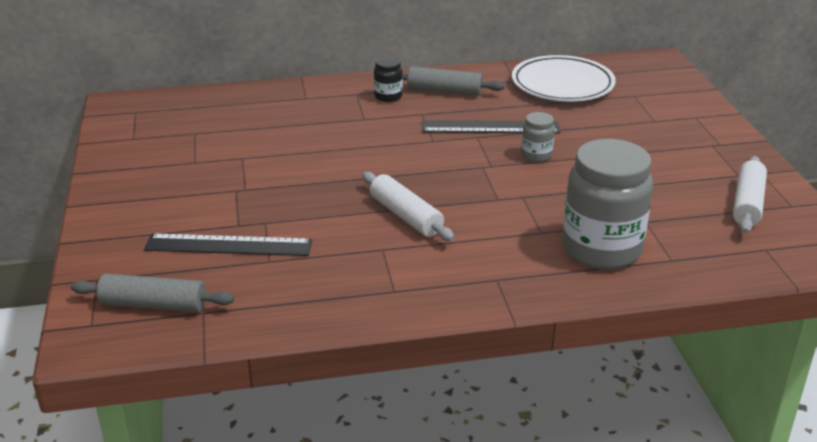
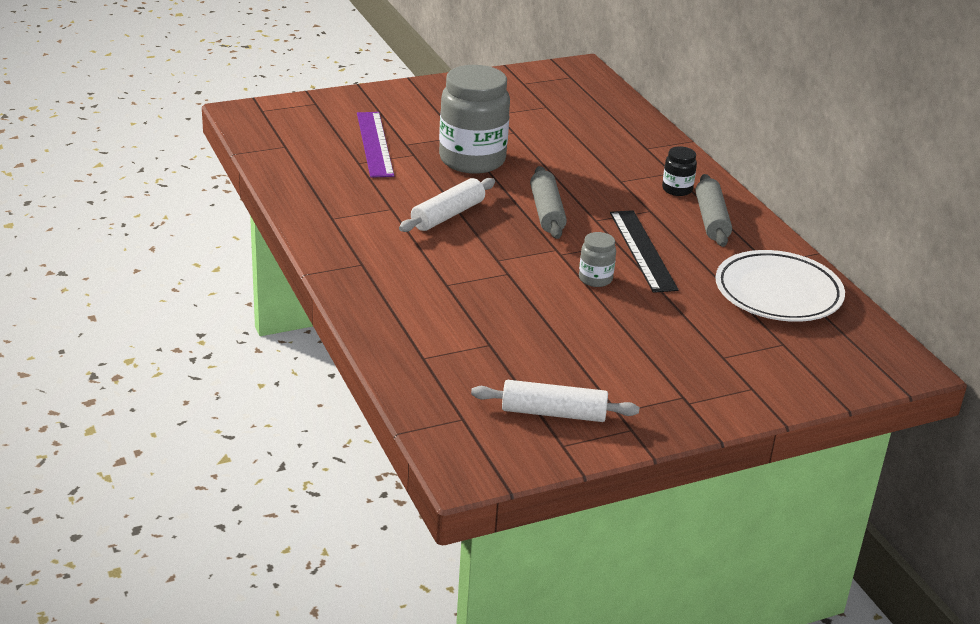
camera: 75 degrees right, 0 degrees up
(154, 305) = (289, 127): grey rolling pin -> grey rolling pin (547, 212)
(228, 245) = (374, 144): black ruler -> purple ruler
(601, 249) = (427, 317): grey jar -> grey jar (472, 160)

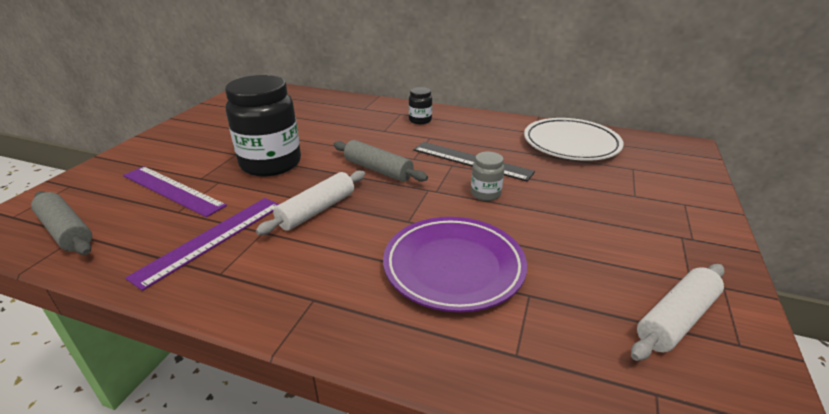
camera: 45 degrees left, 0 degrees up
(355, 194) = (211, 239): none -> purple ruler
(448, 215) = (317, 210): white rolling pin -> white rolling pin turned 45 degrees clockwise
(472, 160) = (271, 164): grey jar -> black jar
(472, 302) = (453, 267): none -> purple plate
(711, 220) = (466, 126): grey rolling pin -> grey rolling pin (66, 231)

